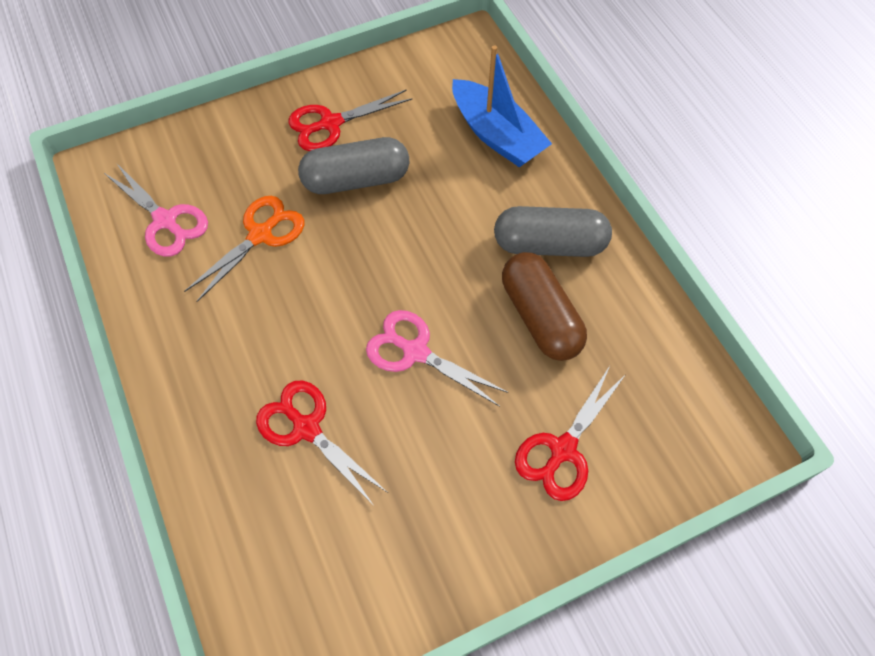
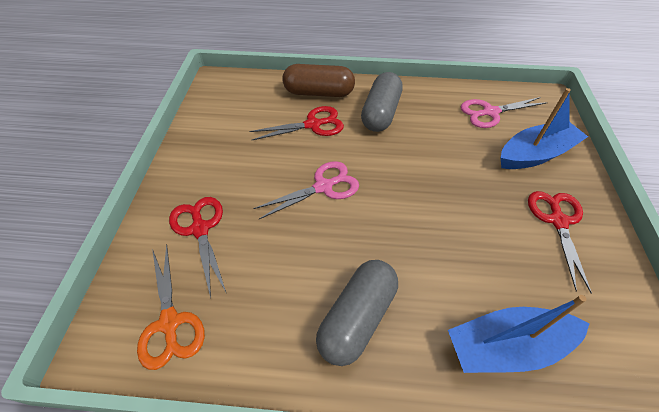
camera: 120 degrees right, 10 degrees down
(232, 159) = (535, 154): none -> blue boat
(260, 235) = (459, 148): orange scissors -> orange scissors (170, 323)
(356, 179) = (489, 214): grey capsule -> grey capsule (381, 113)
(540, 316) = (298, 271): brown capsule -> brown capsule (319, 93)

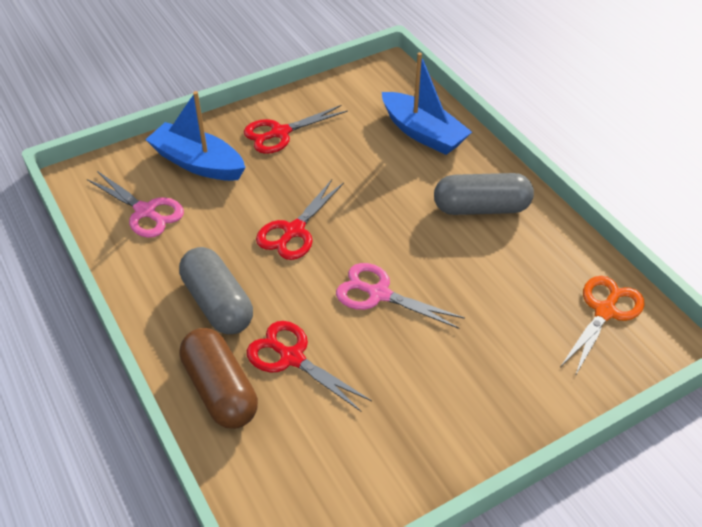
camera: 125 degrees left, 5 degrees down
(200, 229) = (519, 358): red scissors -> red scissors (294, 231)
(381, 113) = (218, 303): grey capsule -> grey capsule turned 75 degrees clockwise

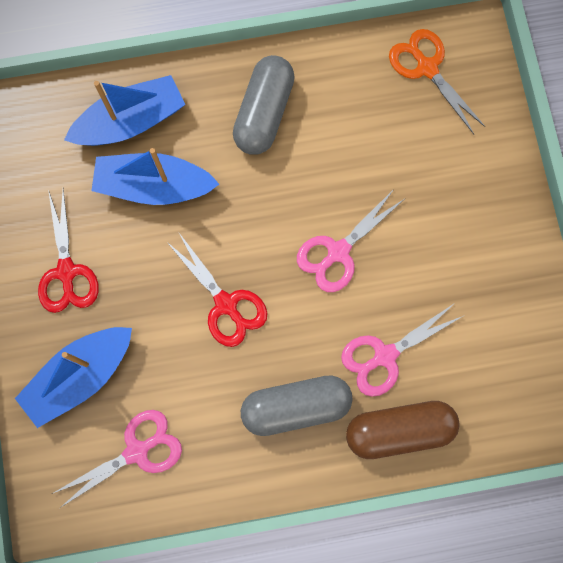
camera: 70 degrees left, 30 degrees up
(292, 358) = (385, 356): red scissors -> pink scissors
(376, 160) = (154, 186): none -> blue boat

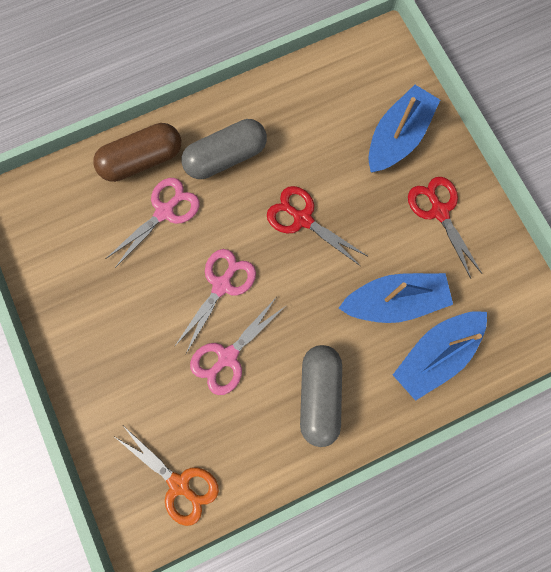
camera: 165 degrees right, 0 degrees up
(137, 451) = (336, 97): pink scissors -> pink scissors (227, 357)

